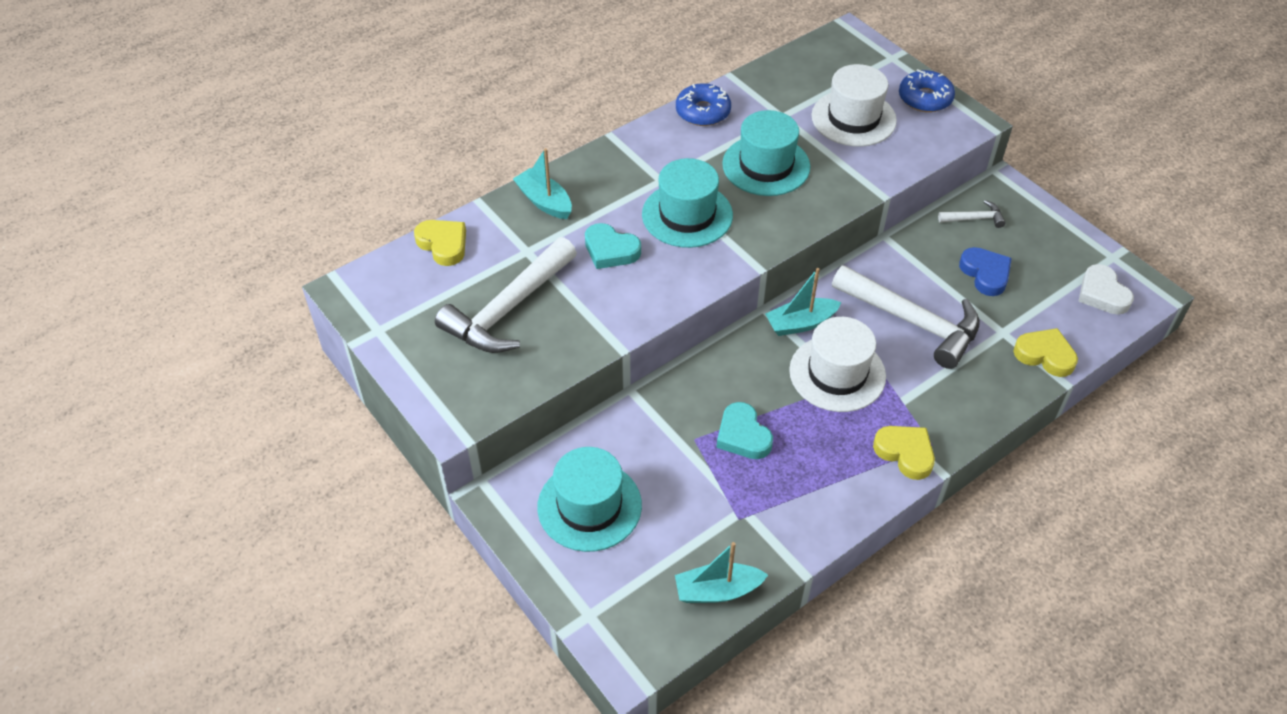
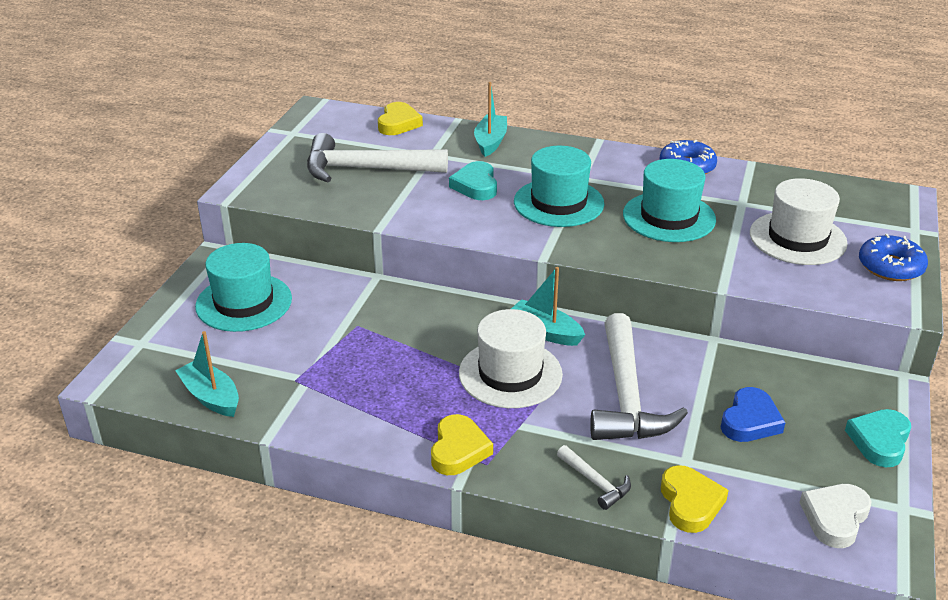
camera: 55 degrees right, 15 degrees down
(743, 435) = (385, 348): turquoise heart -> turquoise heart (879, 441)
(974, 218) = (816, 386): white hammer -> white hammer (595, 482)

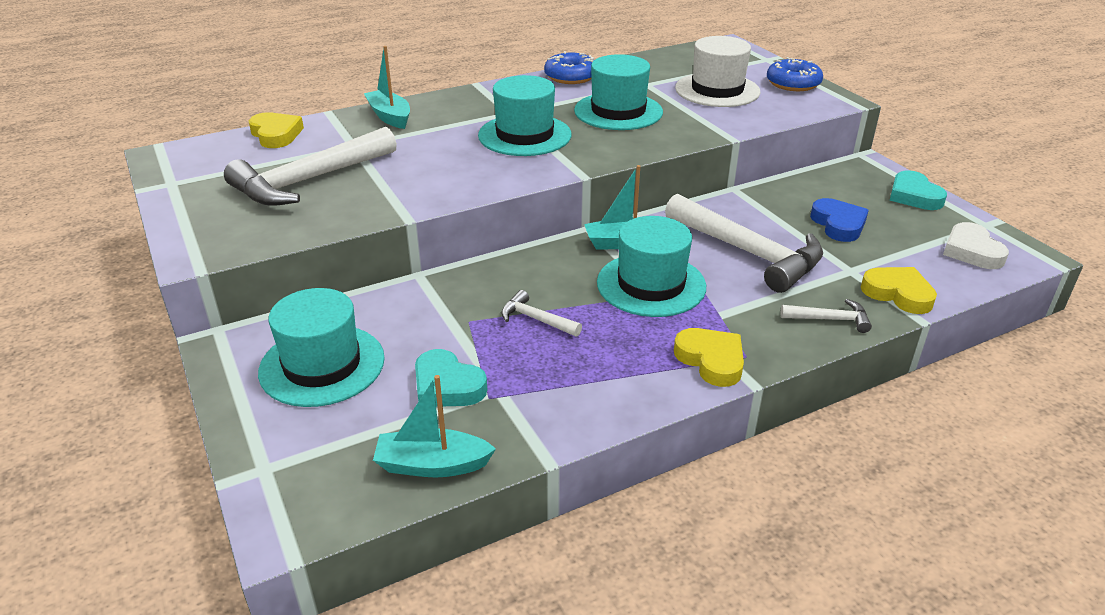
camera: 45 degrees left, 0 degrees up
(397, 350) = (536, 319): none -> white hammer
(476, 185) = (435, 151): turquoise heart -> turquoise heart (447, 386)
(510, 374) = (651, 284): white hat -> turquoise hat

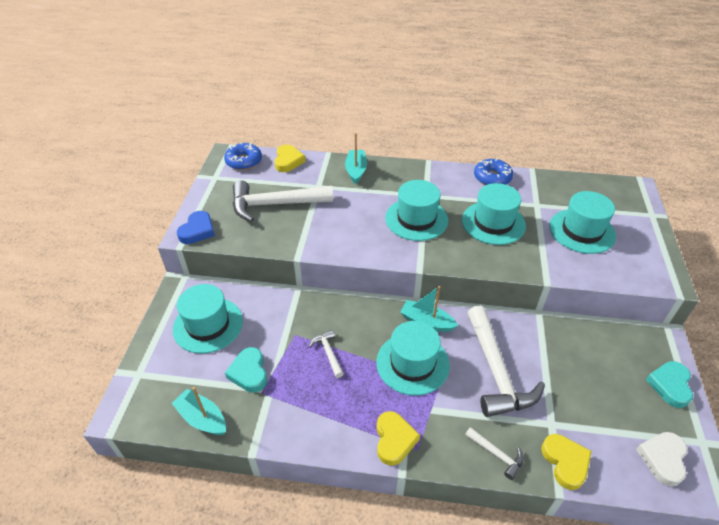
camera: 35 degrees right, 10 degrees up
(717, 90) = (581, 231): white hat -> turquoise hat
(793, 83) = (647, 248): blue donut -> blue donut (244, 161)
(838, 224) = (583, 381): blue heart -> blue heart (197, 231)

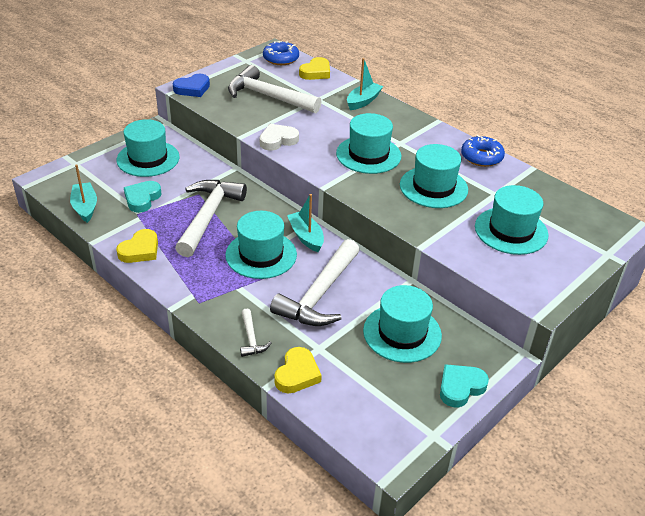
camera: 35 degrees right, 5 degrees down
(328, 353) = (208, 216): white hammer -> white hammer, size x2.22
(394, 440) = (190, 288): yellow heart -> yellow heart (140, 250)
(586, 365) = (402, 333): none -> turquoise hat
(663, 459) = (381, 421): white heart -> white heart (278, 140)

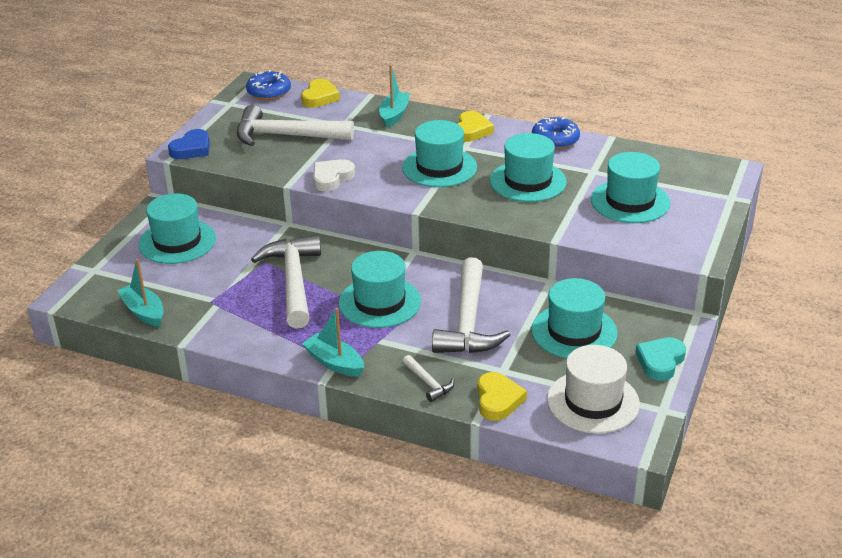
camera: 20 degrees left, 5 degrees down
(140, 250) = (243, 336): yellow heart -> yellow heart (472, 130)
(142, 199) = (204, 285): turquoise heart -> none
(306, 237) = (414, 271): turquoise boat -> turquoise boat (334, 363)
(376, 405) = (593, 402): none -> white hat

